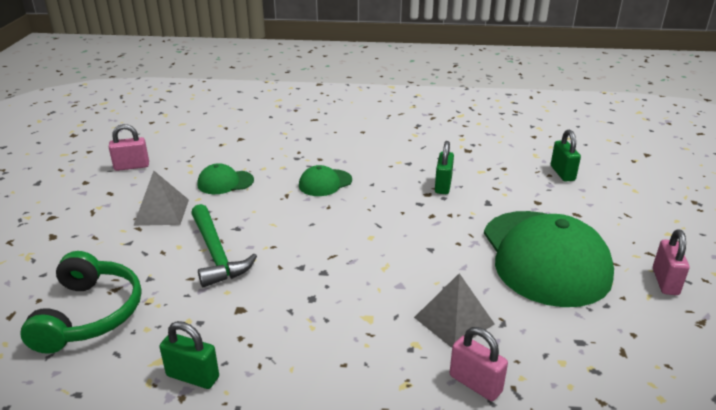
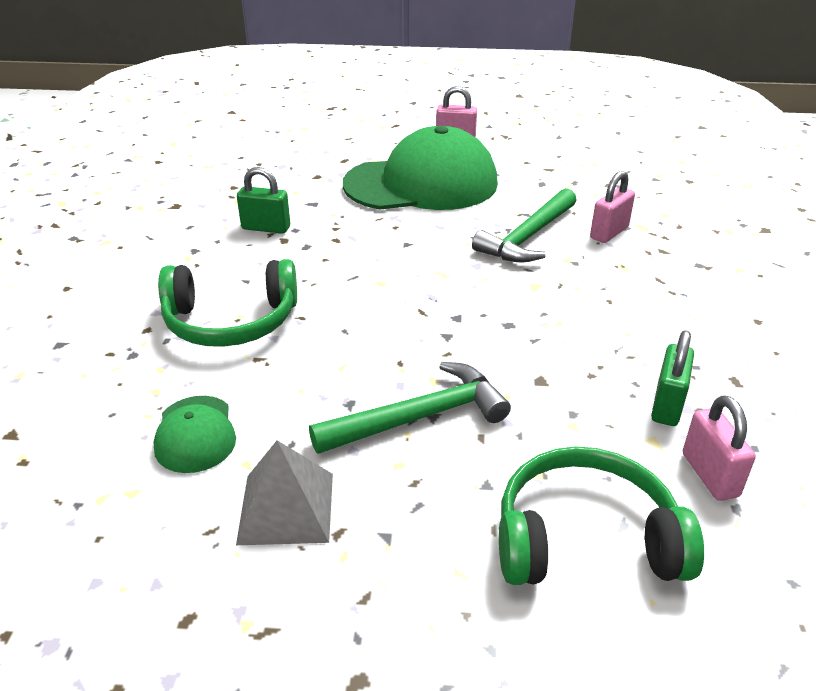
camera: 90 degrees left, 5 degrees up
(132, 166) = (66, 606): pink padlock -> pink padlock (710, 475)
(325, 183) = (231, 321): green cap -> green headphones
(454, 320) = (528, 237): grey pyramid -> green hammer
(562, 173) = (258, 156): green padlock -> none

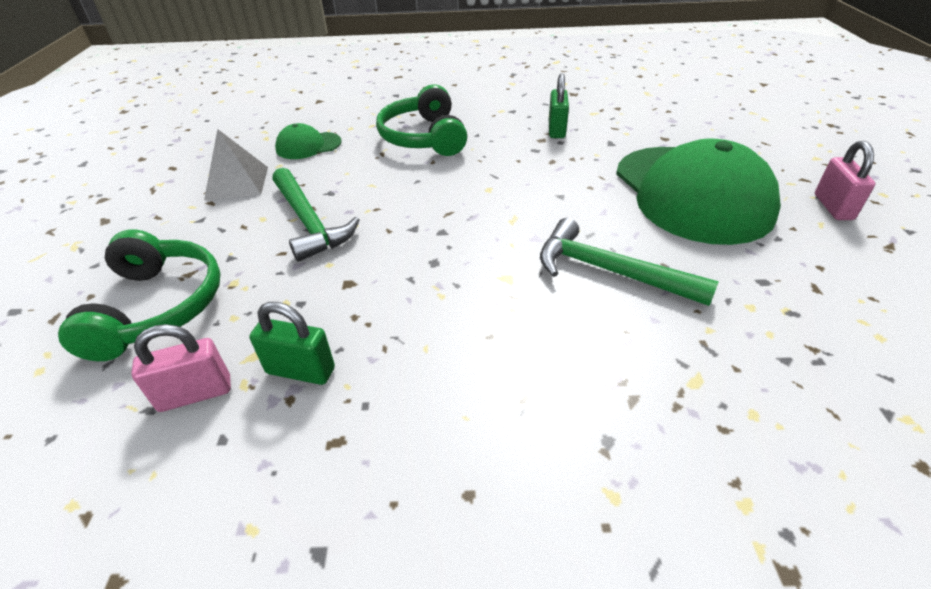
camera: 85 degrees right, 5 degrees up
(609, 233) = (656, 343): pink padlock -> none

